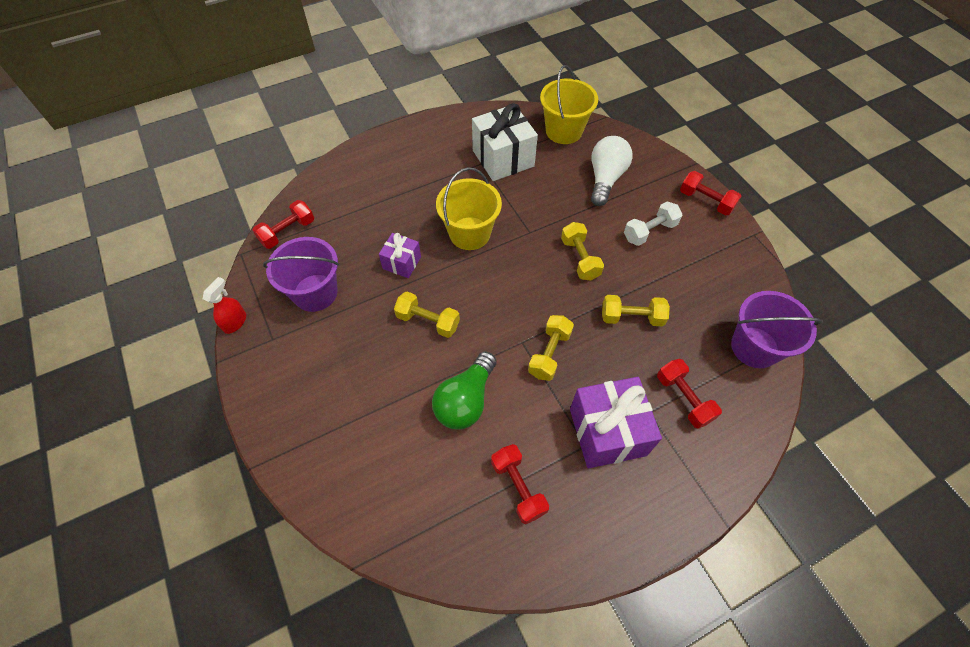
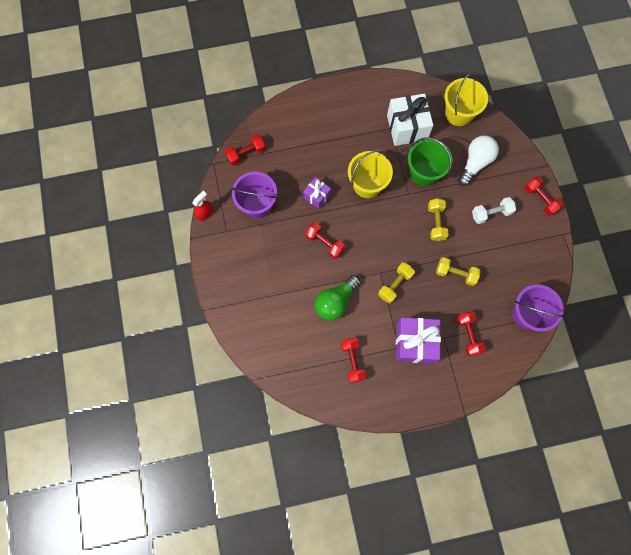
camera: 15 degrees right, 15 degrees up
(428, 321) = (324, 243): yellow dumbbell -> red dumbbell
(542, 203) = (424, 173): none -> green bucket

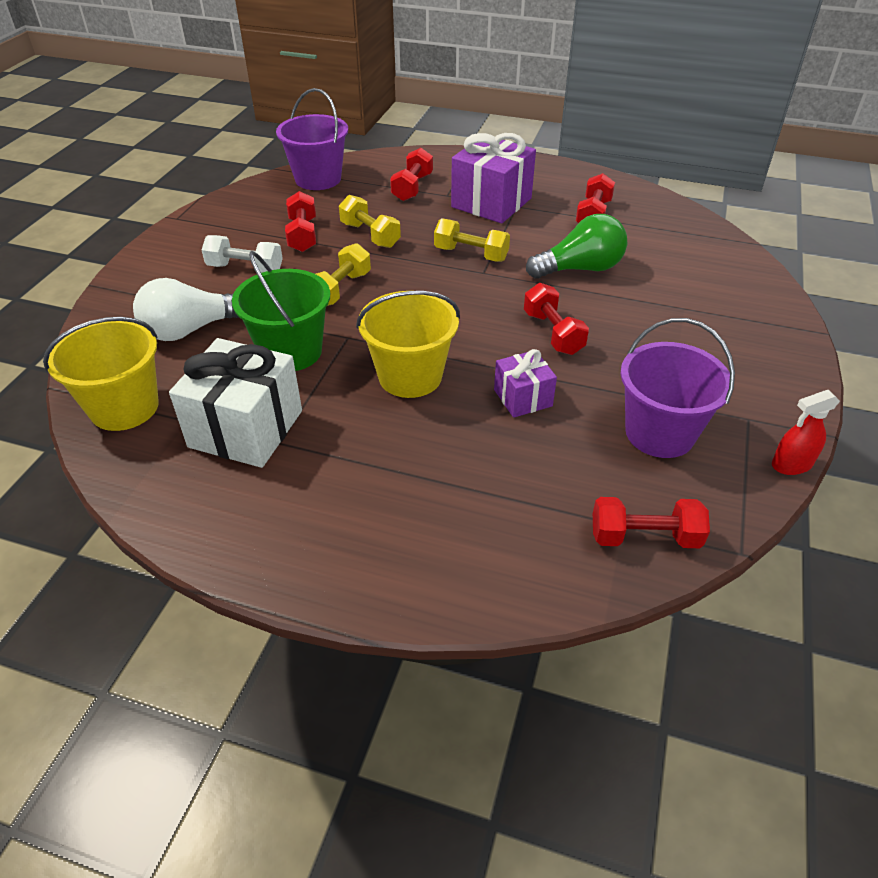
camera: 150 degrees left, 30 degrees down
(395, 285) = (471, 254): yellow dumbbell -> yellow dumbbell turned 45 degrees clockwise
(540, 199) = (155, 256): red dumbbell -> red dumbbell (302, 235)

